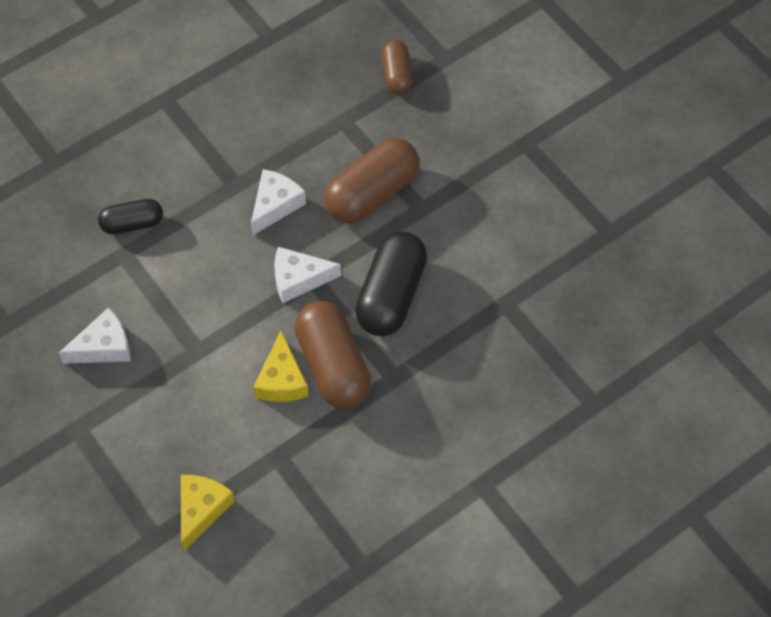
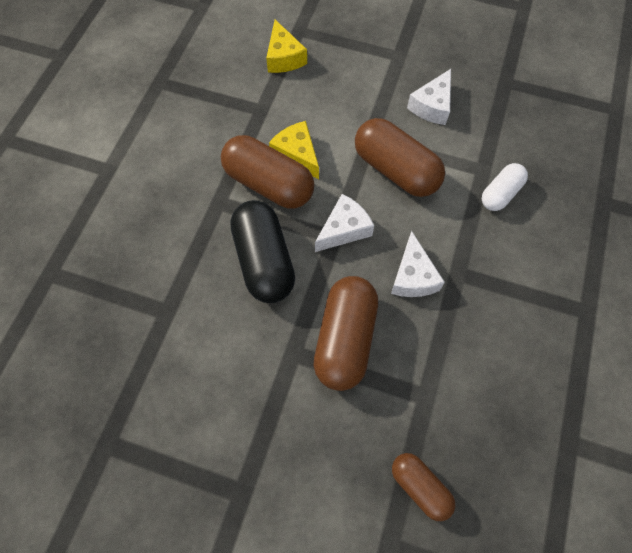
camera: 145 degrees right, 5 degrees up
(132, 224) = (500, 194): black capsule -> white capsule
(203, 304) = (395, 170): none -> brown capsule

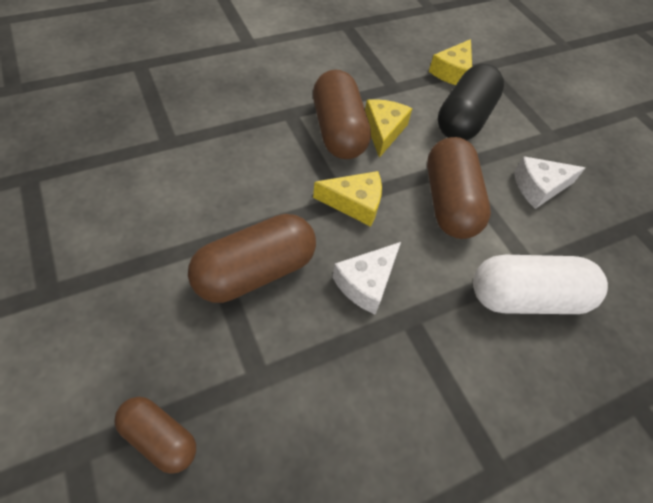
camera: 40 degrees right, 10 degrees down
(264, 261) = (270, 171): black capsule -> black capsule (464, 119)
(344, 229) = (354, 203): white cheese -> yellow cheese
(420, 487) = (159, 438): brown capsule -> brown capsule turned 60 degrees counterclockwise
(500, 194) = (526, 297): white capsule -> white capsule, size x1.74

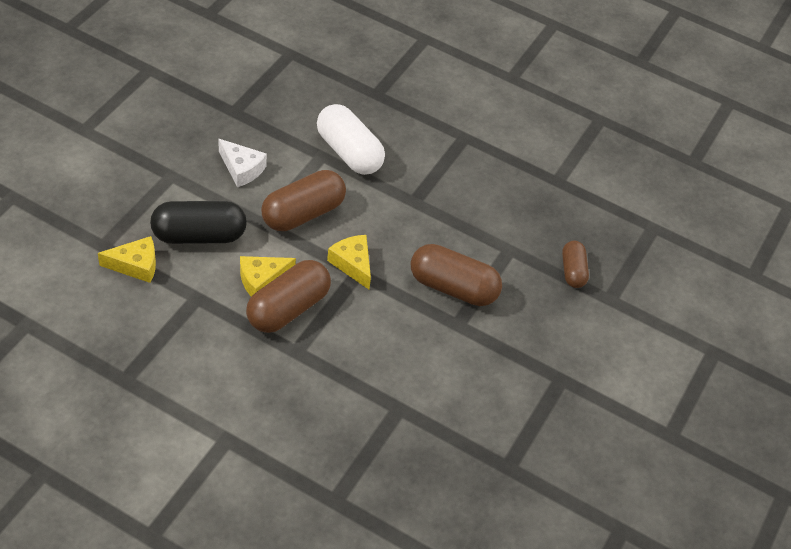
camera: 125 degrees left, 5 degrees down
(366, 283) = (409, 230): white cheese -> none

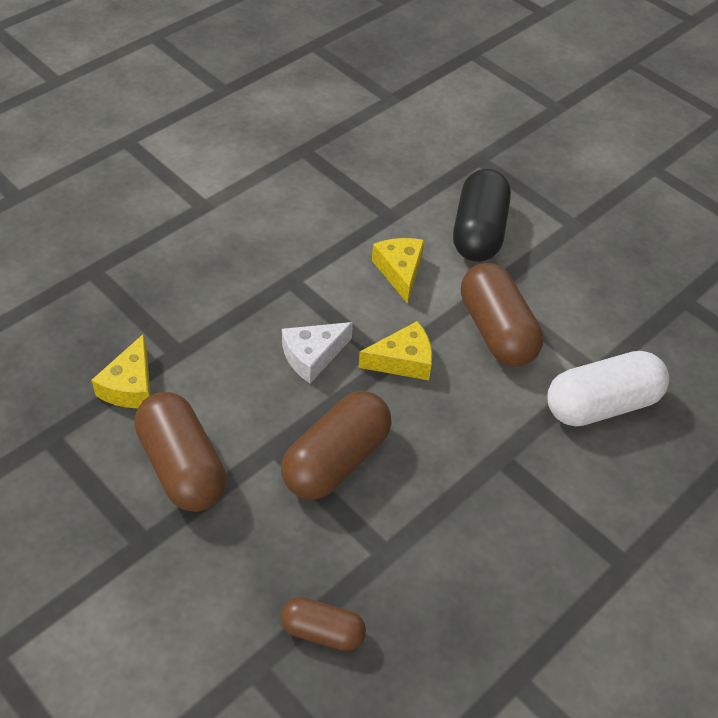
camera: 110 degrees right, 0 degrees up
(136, 265) = (446, 178): yellow cheese -> yellow cheese (130, 386)
(242, 169) = (579, 288): white cheese -> white cheese (312, 356)
(288, 308) = (352, 286): brown capsule -> brown capsule (182, 466)

